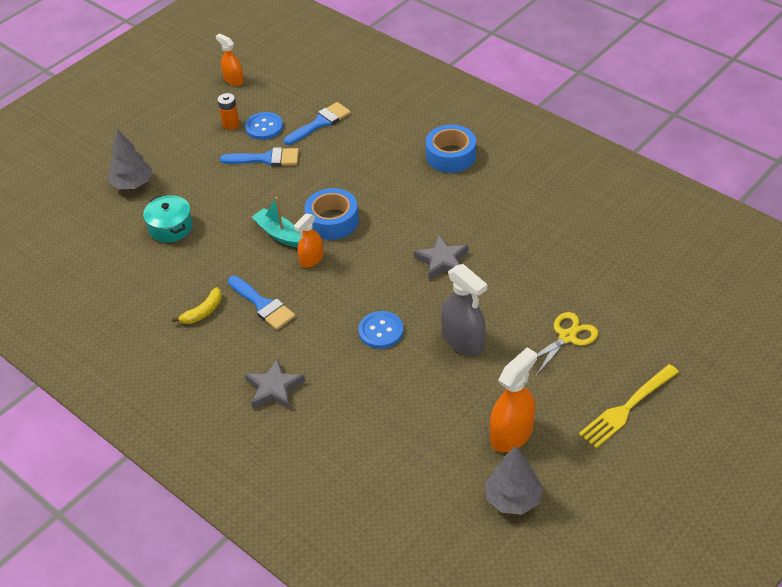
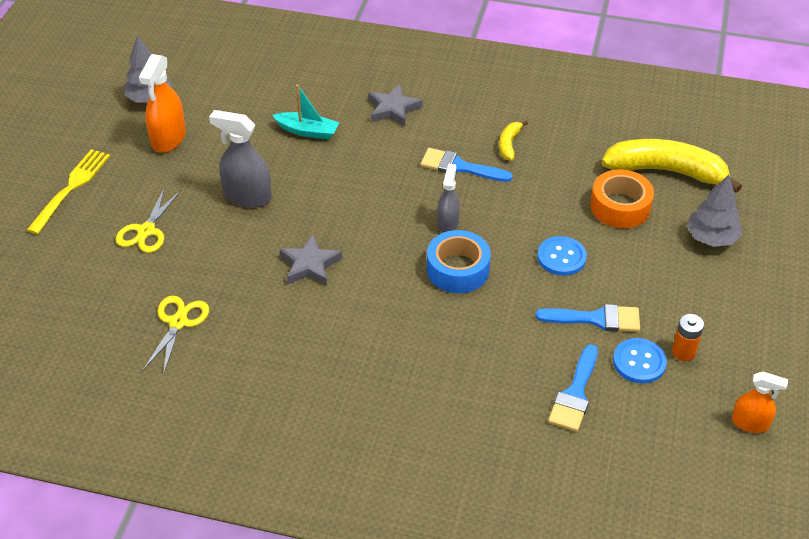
camera: 150 degrees right, 0 degrees up
(105, 243) = (666, 171): none -> yellow banana
(170, 227) = (620, 207): turquoise pot -> orange tape
(266, 159) = (596, 319): blue brush -> blue brush turned 150 degrees counterclockwise
(278, 233) = (504, 237): turquoise boat -> turquoise boat (307, 131)
(311, 259) = (447, 222): orange spray bottle -> grey spray bottle
(381, 331) = (331, 180): blue button -> blue button (561, 257)
(451, 156) = (375, 402): blue tape -> none
(566, 249) = (178, 322): none -> yellow scissors

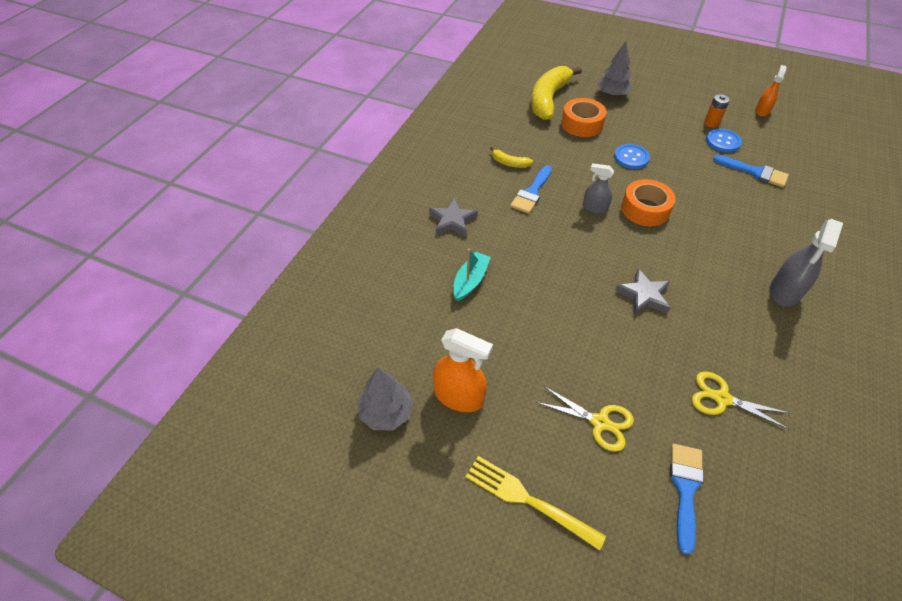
camera: 80 degrees left, 5 degrees up
(247, 196) = (555, 333): grey spray bottle -> grey spray bottle (784, 291)
(458, 269) = (645, 209): blue tape -> orange tape
(596, 319) = (688, 152): blue brush -> blue brush (685, 488)

